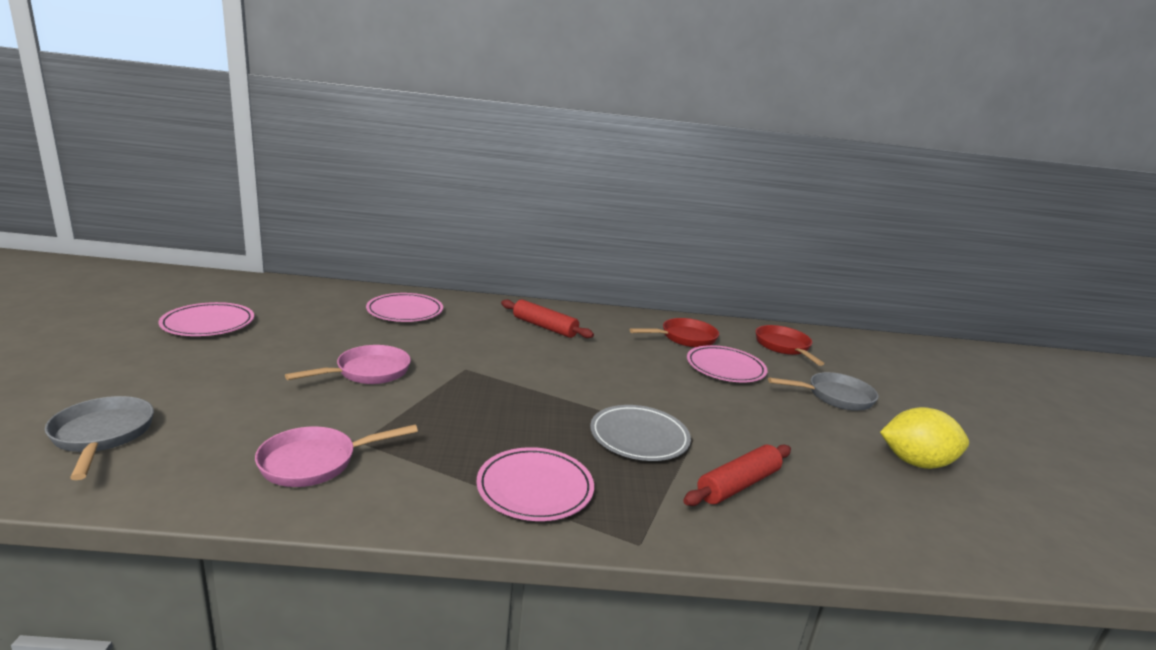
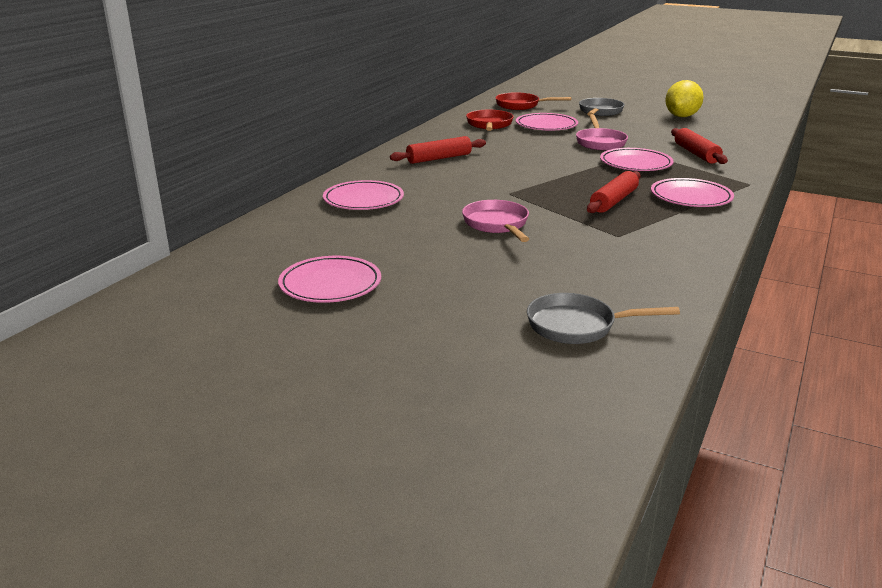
camera: 60 degrees left, 5 degrees up
(315, 462) = (644, 251): pink pan -> pink pan (600, 142)
(480, 431) = (614, 201): none -> red rolling pin
(639, 437) = (635, 163): grey plate -> pink plate

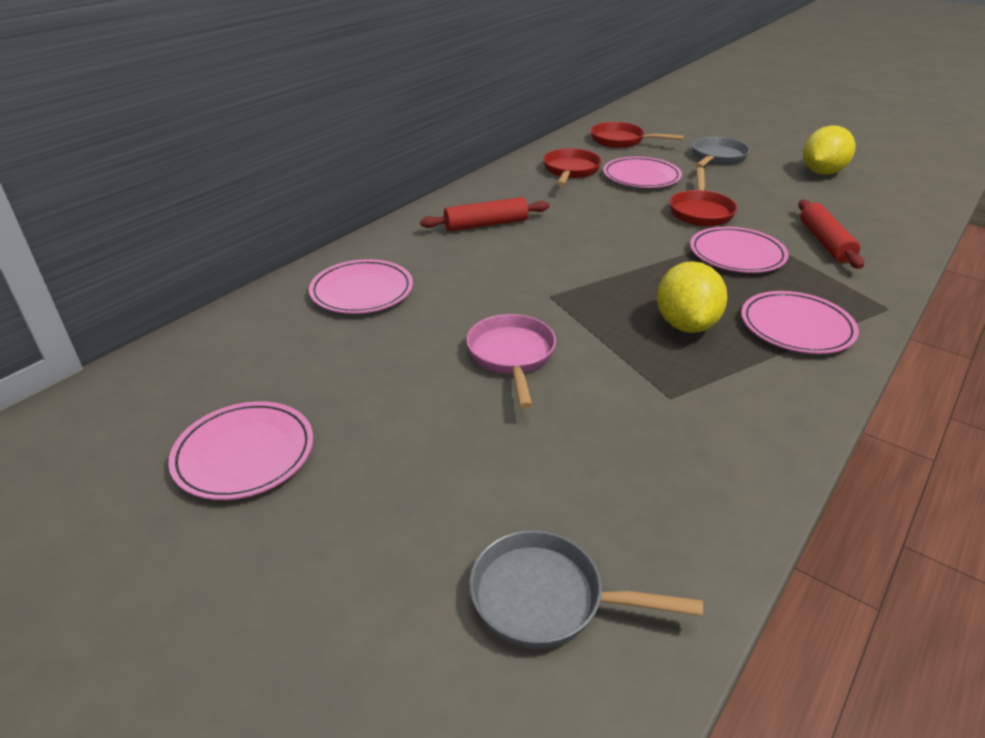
camera: 10 degrees right, 10 degrees up
(600, 142) = (700, 211): pink pan -> red pan
(614, 201) = (686, 324): red rolling pin -> yellow lemon

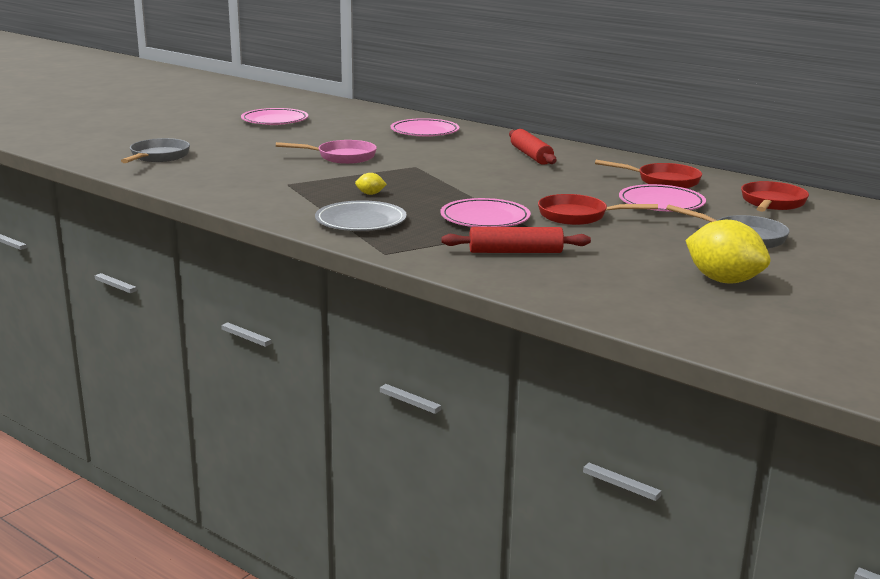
camera: 90 degrees right, 15 degrees down
(686, 324) = (370, 194): yellow lemon -> yellow lemon, size x0.43
(796, 327) = (361, 221): pink plate -> grey plate

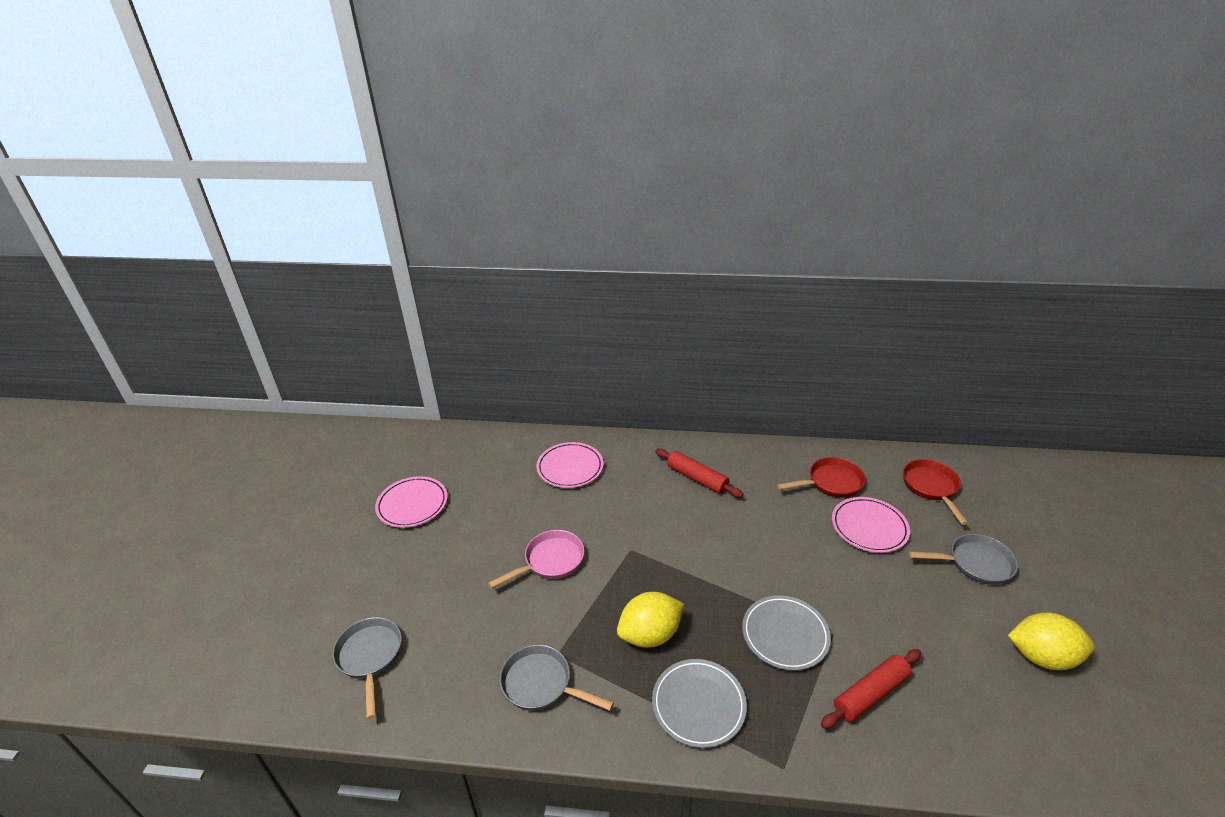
camera: 30 degrees left, 15 degrees up
(257, 189) = (541, 684): none -> grey pan
(370, 194) = (650, 634): yellow lemon -> yellow lemon, size x2.32
(485, 218) = (785, 634): pink plate -> grey plate
(578, 216) = (842, 587): red pan -> none

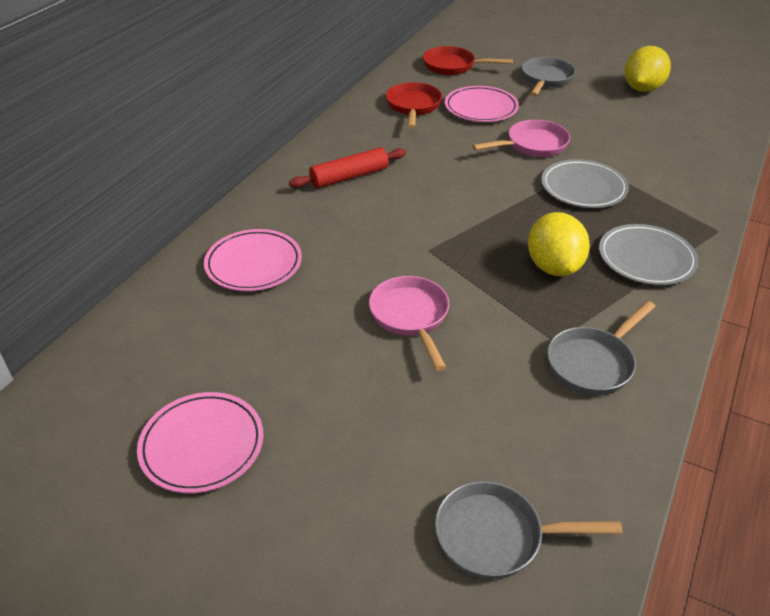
camera: 70 degrees left, 5 degrees up
(832, 580) = (532, 145): none -> pink pan
(870, 694) = (656, 167): red rolling pin -> none

